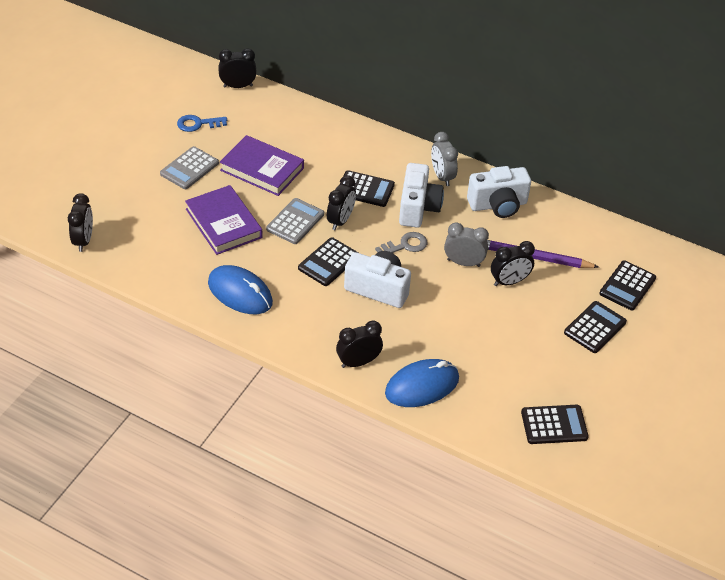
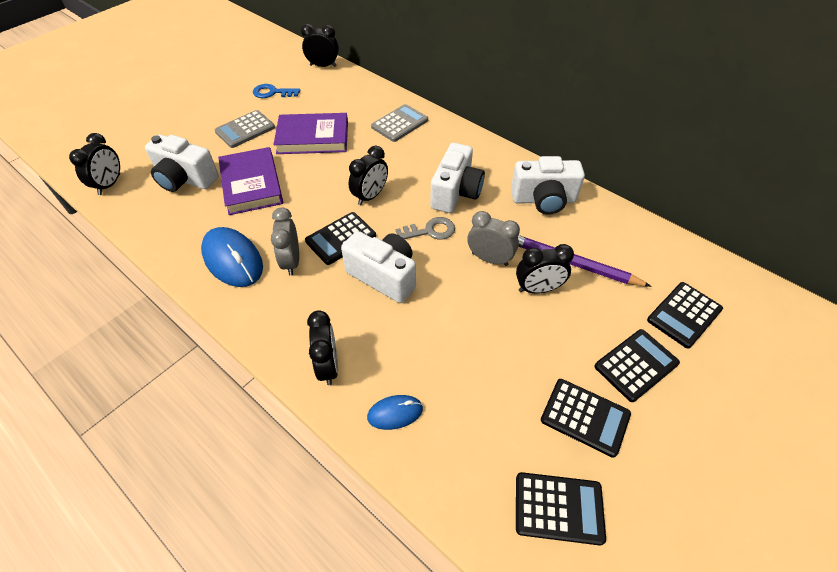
camera: 15 degrees right, 5 degrees up
(156, 226) = (185, 179): none -> white camera
(262, 169) = (313, 138): purple book -> purple book turned 45 degrees counterclockwise
(295, 222) = (323, 191): grey calculator -> grey calculator (399, 124)
(358, 362) = (328, 366): black clock -> black clock turned 90 degrees clockwise
(365, 189) = (407, 168): black calculator -> black calculator (585, 417)
(422, 386) = (395, 413): blue mouse -> blue mouse, size x0.55
(442, 176) = (490, 164): grey clock -> grey clock (291, 261)

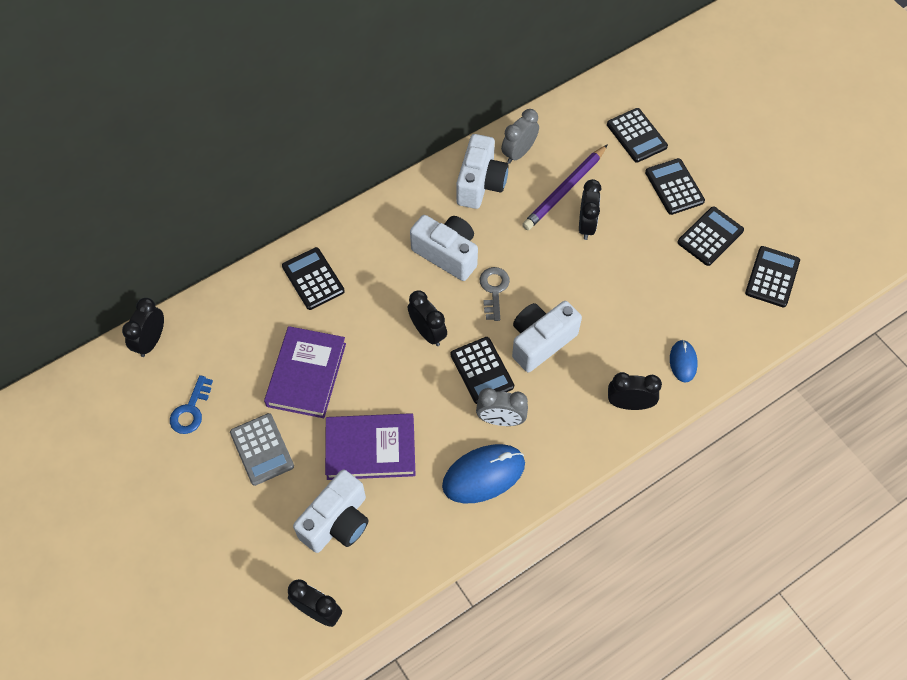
camera: 75 degrees left, 10 degrees up
(399, 124) = (313, 279): grey calculator -> black calculator
(489, 259) = (543, 251): grey clock -> grey clock (518, 153)

